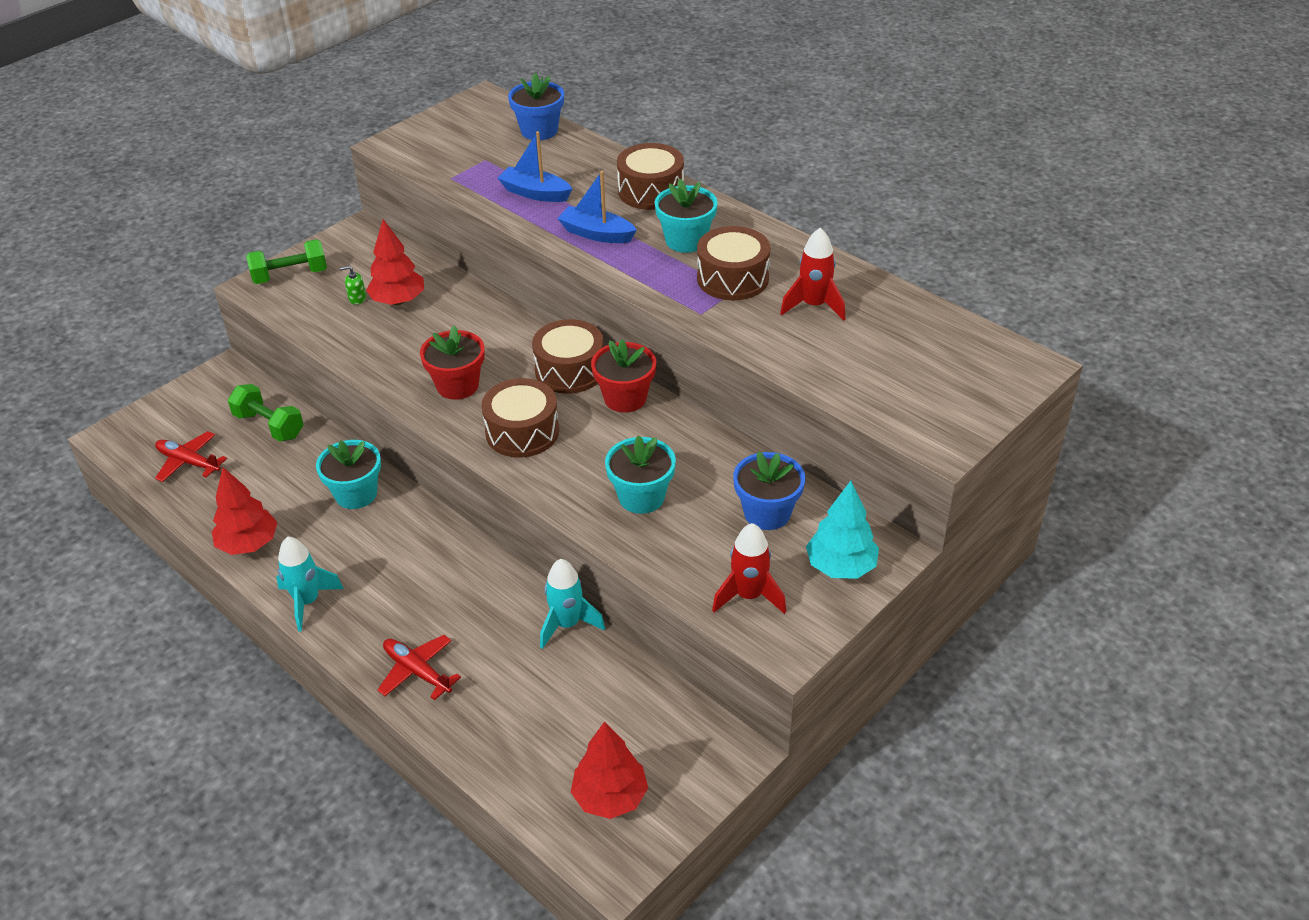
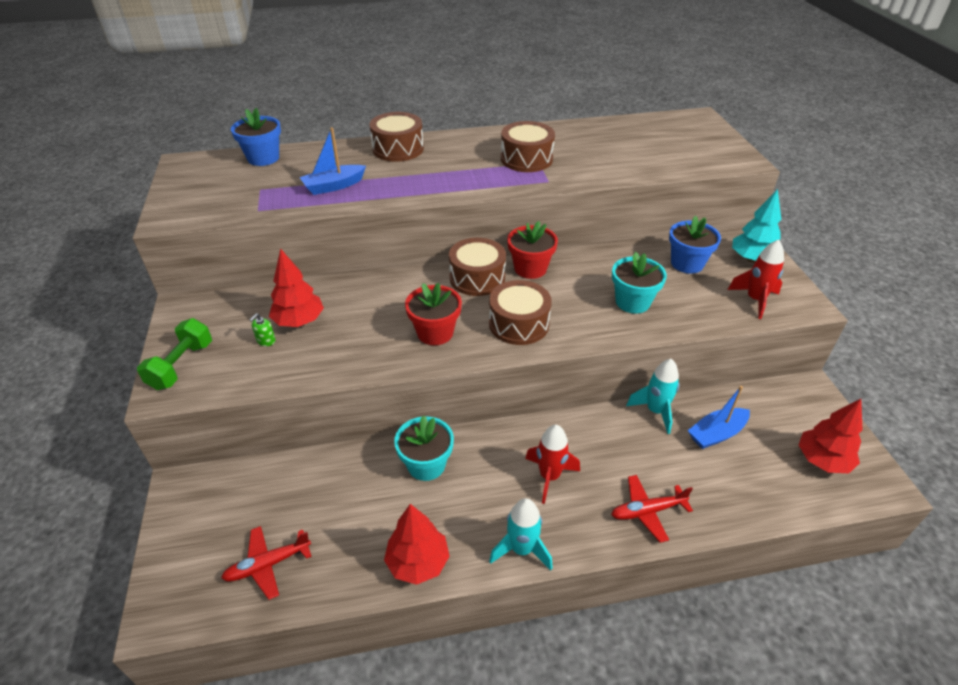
camera: 55 degrees left, 0 degrees up
(269, 425) = (286, 485): green dumbbell -> none
(596, 234) = (415, 182): blue boat -> blue boat (716, 434)
(686, 240) = (467, 158): turquoise flower pot -> none
(813, 306) = (584, 147): red rocket -> red rocket (549, 476)

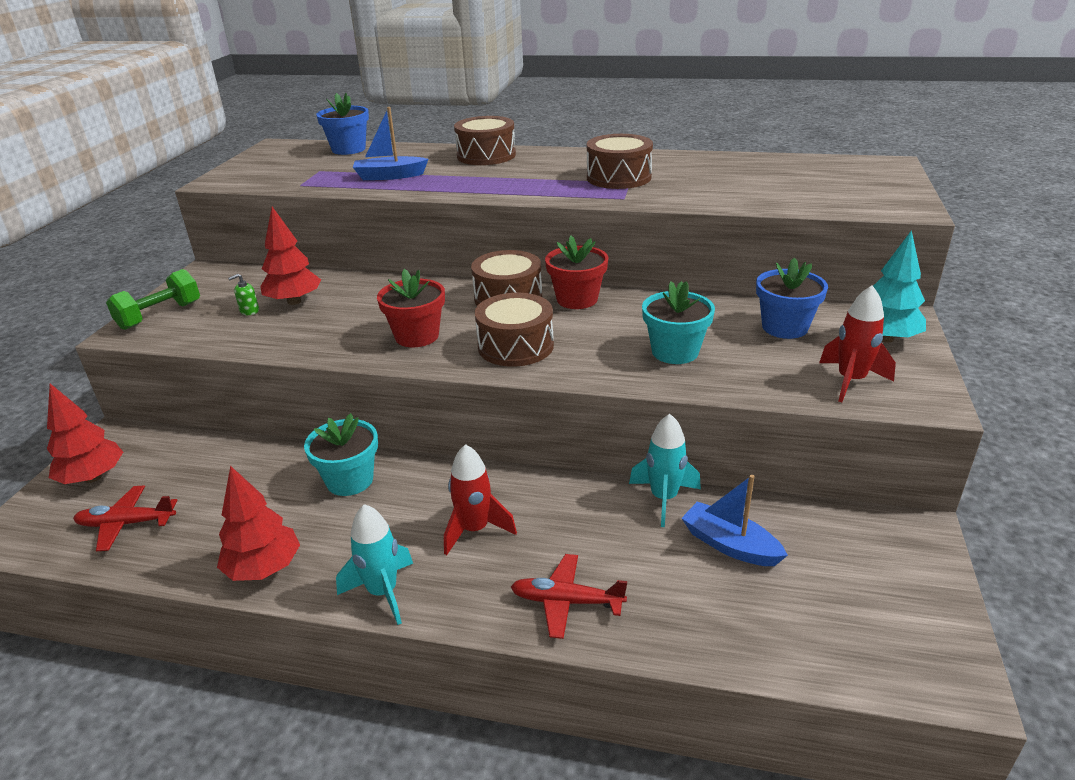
camera: 25 degrees right, 10 degrees down
(716, 434) = (730, 545): blue boat -> blue boat turned 45 degrees clockwise
(822, 460) = (871, 620): red tree -> red tree (93, 477)

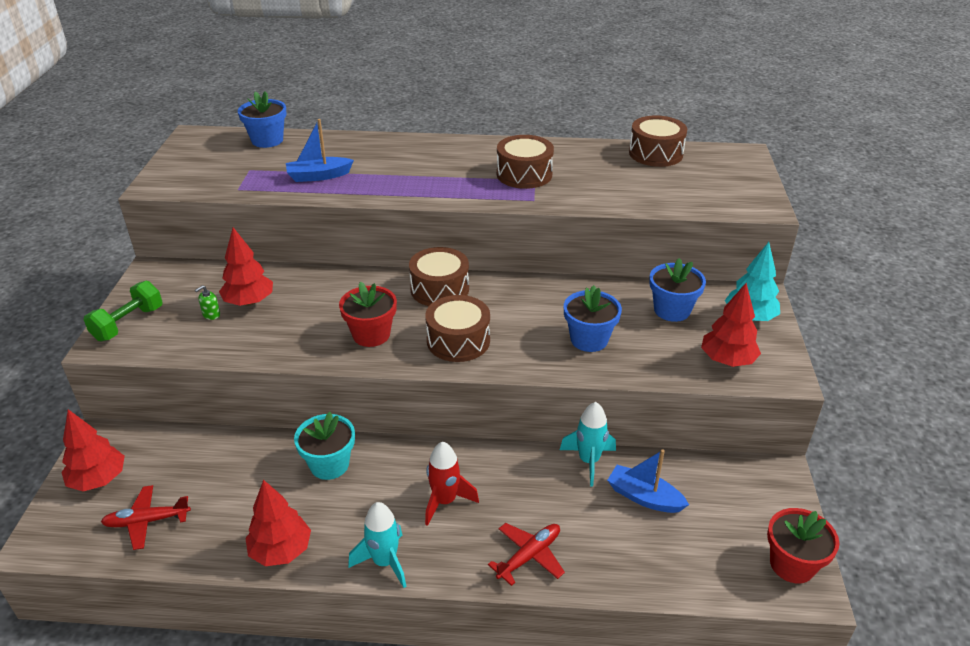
camera: 10 degrees left, 5 degrees up
(486, 155) = (400, 147): brown drum -> brown drum (655, 153)
(566, 602) = (529, 556): red plane -> red plane turned 135 degrees clockwise
(577, 299) = (499, 288): red flower pot -> red flower pot (792, 564)
(675, 352) = (589, 339): turquoise flower pot -> blue flower pot
(851, 381) = (727, 360): red rocket -> red tree

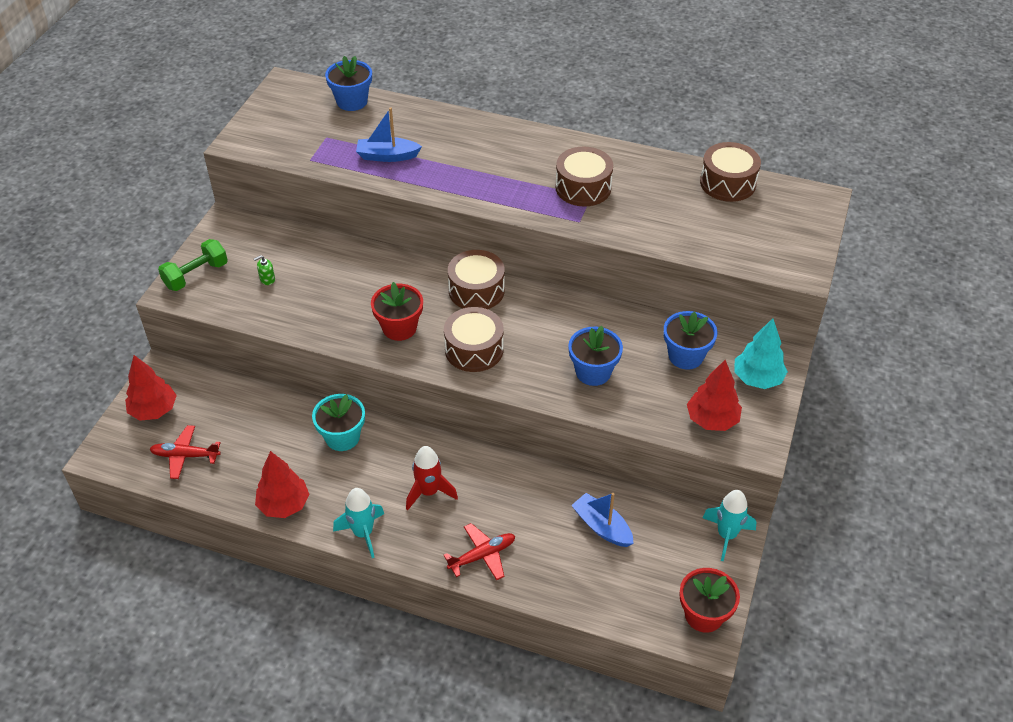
camera: 15 degrees right, 10 degrees up
(249, 302) = (302, 272): red tree -> none
(588, 461) = (567, 483): turquoise rocket -> turquoise rocket (726, 535)

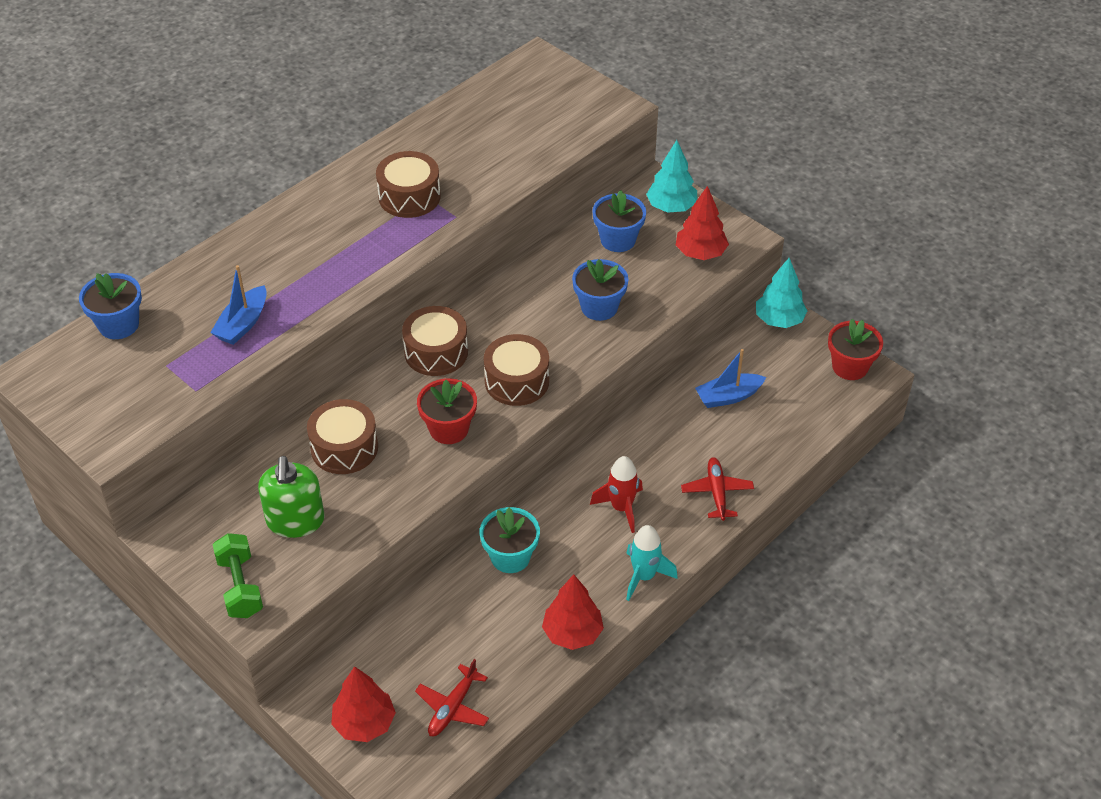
camera: 65 degrees left, 0 degrees up
(267, 279) = (295, 521): green soap dispenser -> green soap dispenser, size x2.50
(726, 535) = (779, 320): turquoise rocket -> turquoise tree
(727, 183) = (475, 103): brown drum -> brown drum (344, 448)

